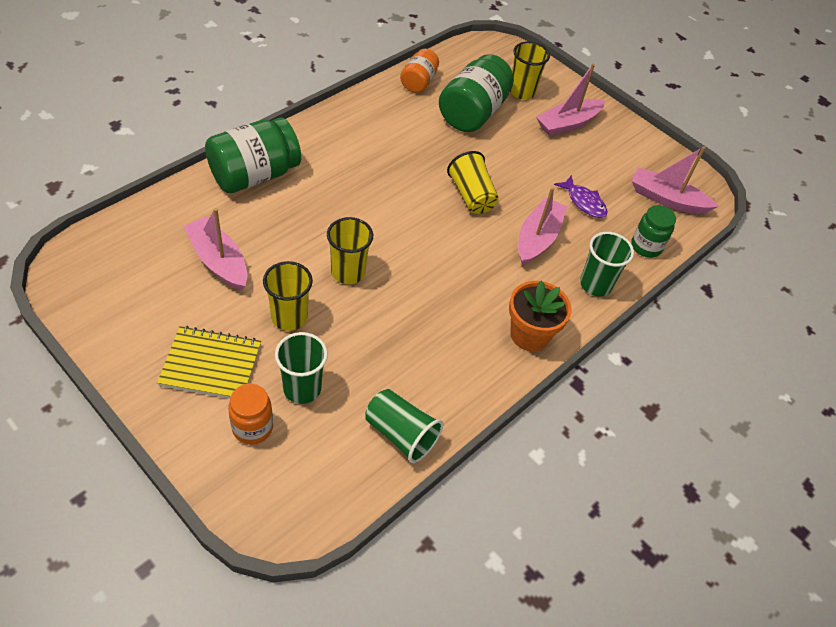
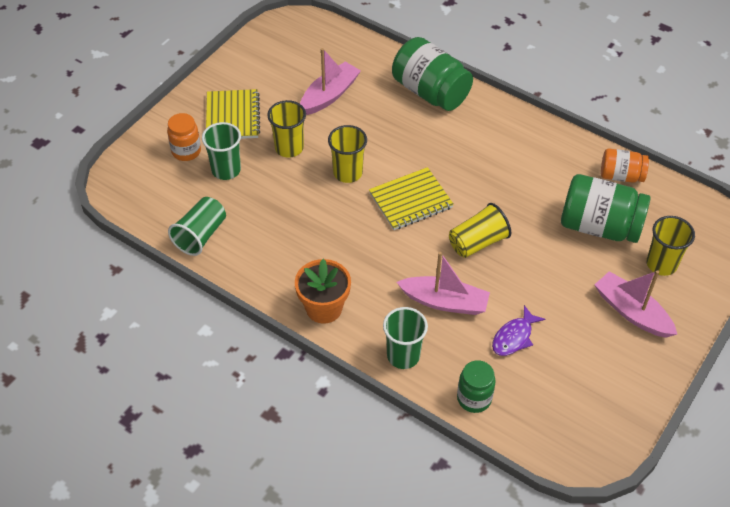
camera: 85 degrees right, 0 degrees up
(404, 230) = (411, 200): none -> yellow notebook
(666, 199) = (557, 417): pink boat -> none

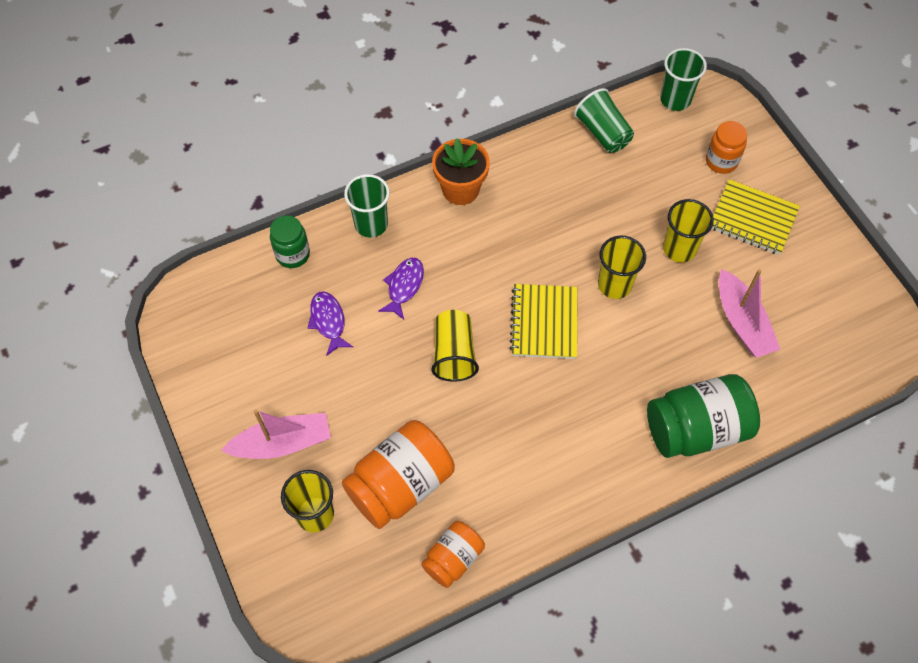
camera: 120 degrees right, 10 degrees up
(226, 170) = (677, 183): green cup -> green cup (675, 99)
(444, 302) = (404, 286): pink boat -> purple fish
(599, 226) = (400, 485): green jar -> orange jar

